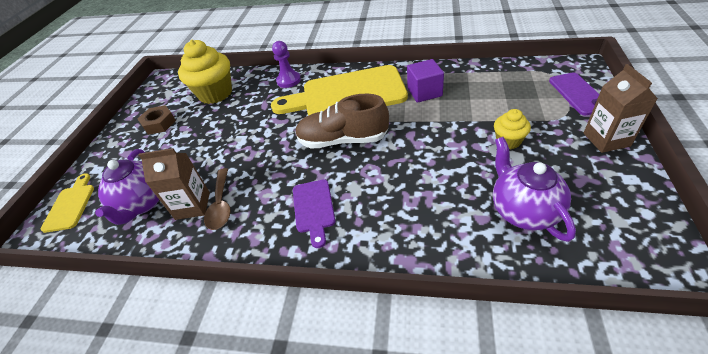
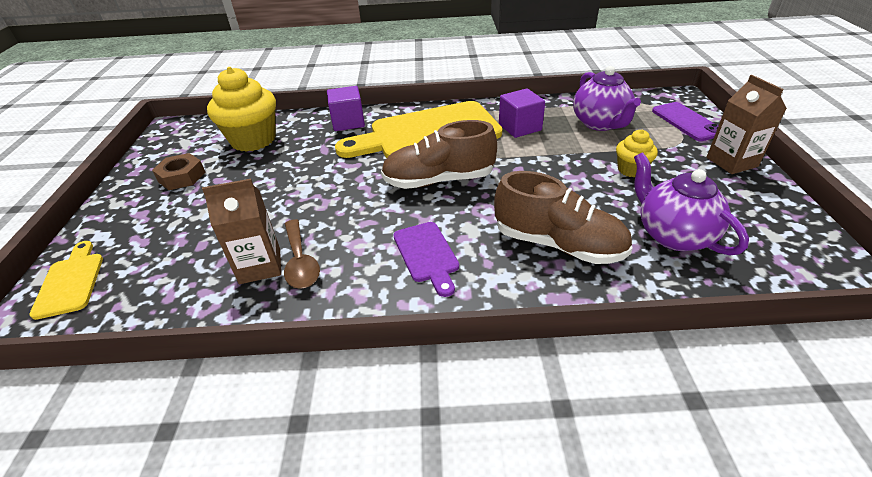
camera: 15 degrees left, 5 degrees down
(143, 203) = (185, 269): purple teapot -> purple teapot (600, 123)
(288, 80) = (348, 122): purple pawn -> purple cube
(420, 209) = (558, 244): none -> brown shoe

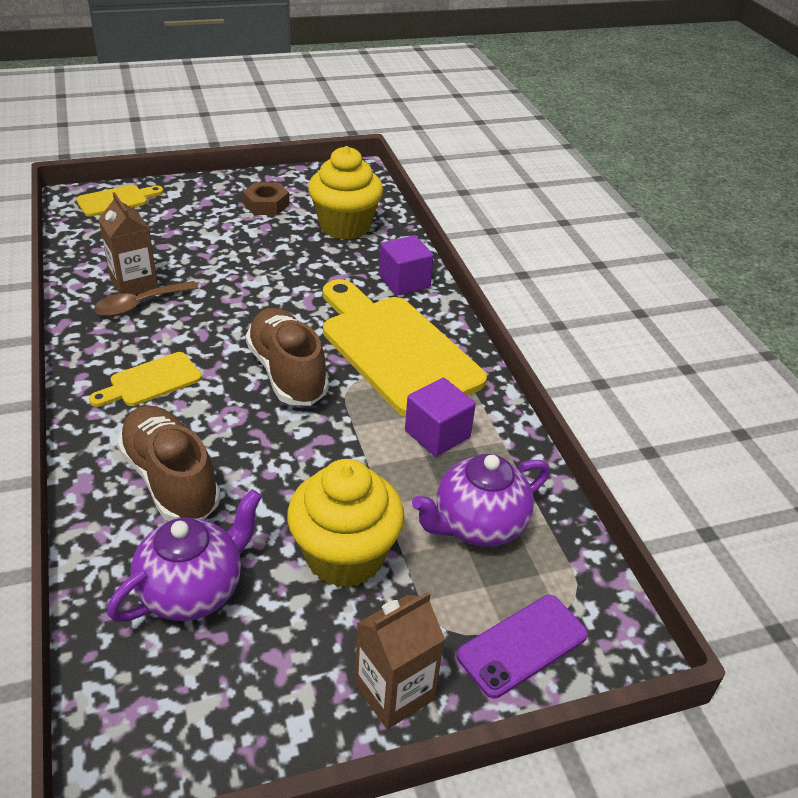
camera: 70 degrees right, 0 degrees up
(427, 254) = (151, 381): purple cutting board -> yellow cutting board
(558, 244) = (171, 480): brown shoe -> brown shoe turned 135 degrees clockwise
(631, 170) = (345, 556): yellow cupcake -> yellow cupcake, size x1.93

